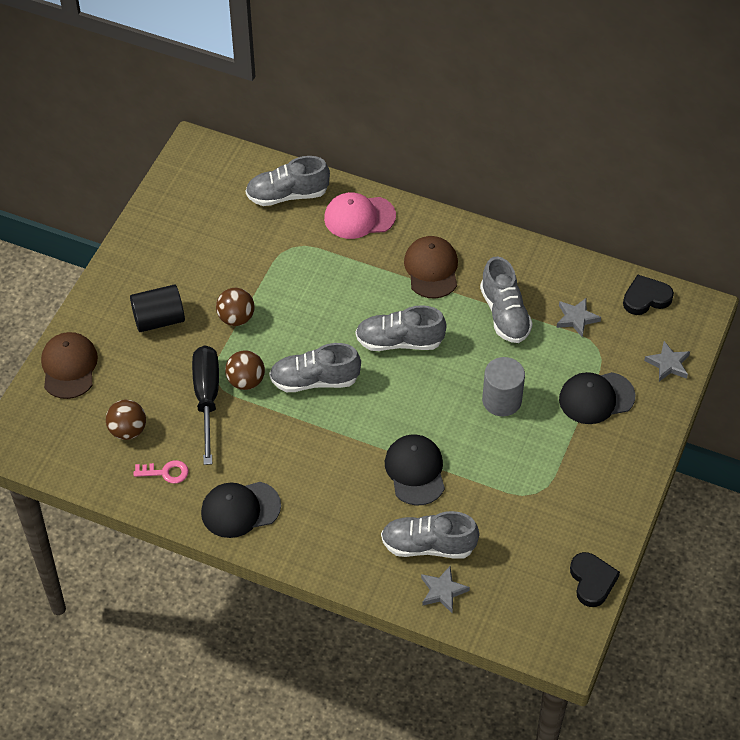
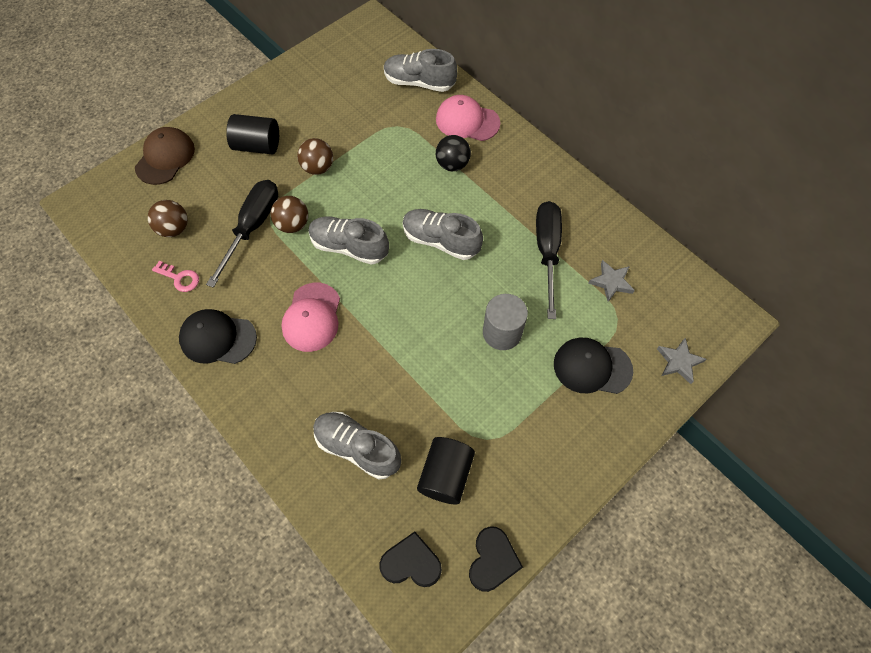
camera: 25 degrees right, 10 degrees up
(318, 456) = (312, 317): none -> pink cap
(369, 265) = (452, 164): none -> black ball
(415, 471) = (387, 368): black cap -> none
(431, 269) = (504, 187): brown cap -> none
(443, 591) = (345, 502): grey star -> none
(504, 314) = (547, 252): grey shoe -> black screwdriver
(517, 535) = (445, 475): none -> black cylinder
(646, 298) = (687, 288): black heart -> black heart (411, 563)

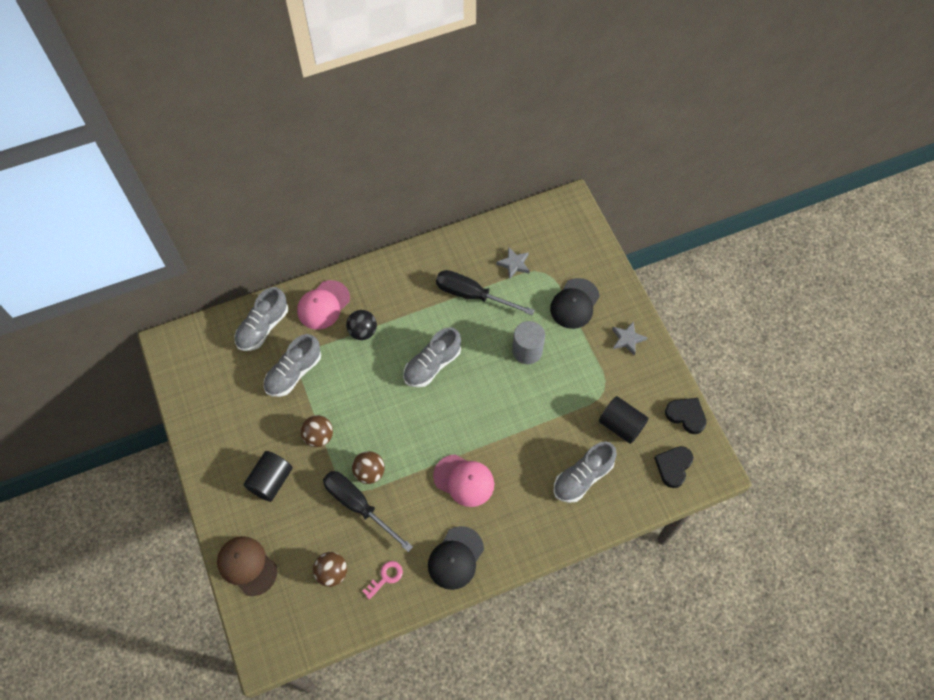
camera: 70 degrees left, 0 degrees up
(349, 247) = (410, 434): grey shoe -> grey shoe (294, 373)
(679, 362) = (589, 250): grey star -> grey star (627, 339)

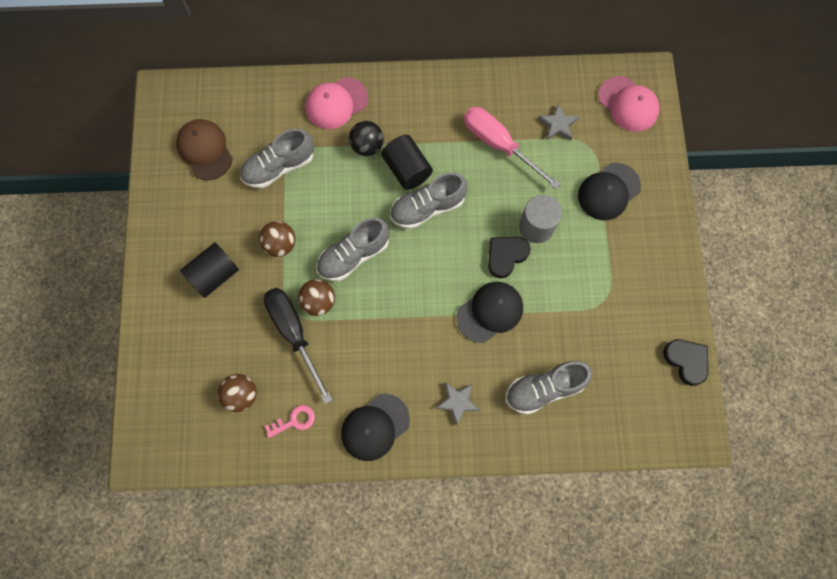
camera: 20 degrees right, 10 degrees up
(247, 566) = (158, 356): brown cap -> brown cap (205, 150)
(263, 327) = (265, 107): grey shoe -> grey shoe (354, 255)
(464, 480) = (414, 346): pink cap -> pink cap (628, 104)
(472, 295) = (499, 145): black screwdriver -> pink screwdriver
(515, 431) = (490, 312): none -> black cap
(621, 425) = (609, 346): black cylinder -> black cylinder (407, 169)
(627, 339) = (653, 251): grey star -> grey star (457, 402)
(673, 466) = (650, 413): black heart -> black heart (506, 256)

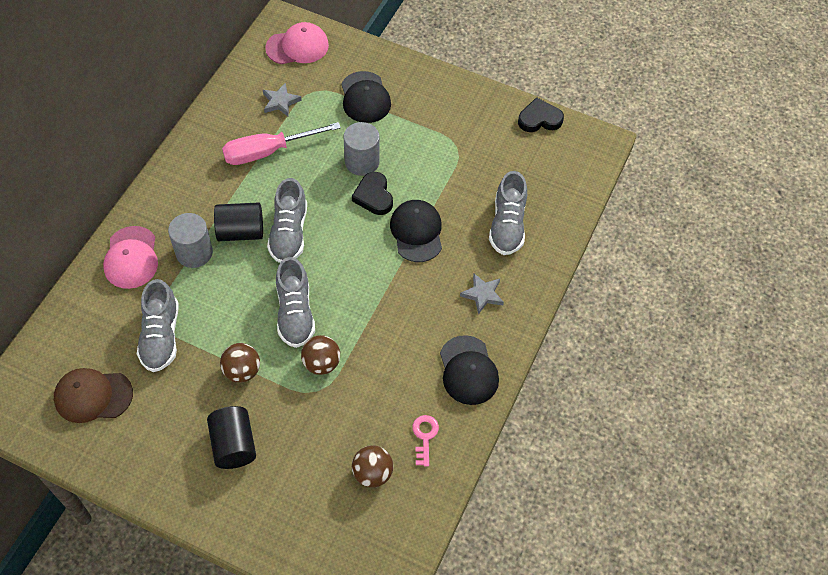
camera: 65 degrees left, 15 degrees down
(294, 334) = (340, 399): black screwdriver -> none
(367, 146) = (194, 252): black ball -> grey cylinder

